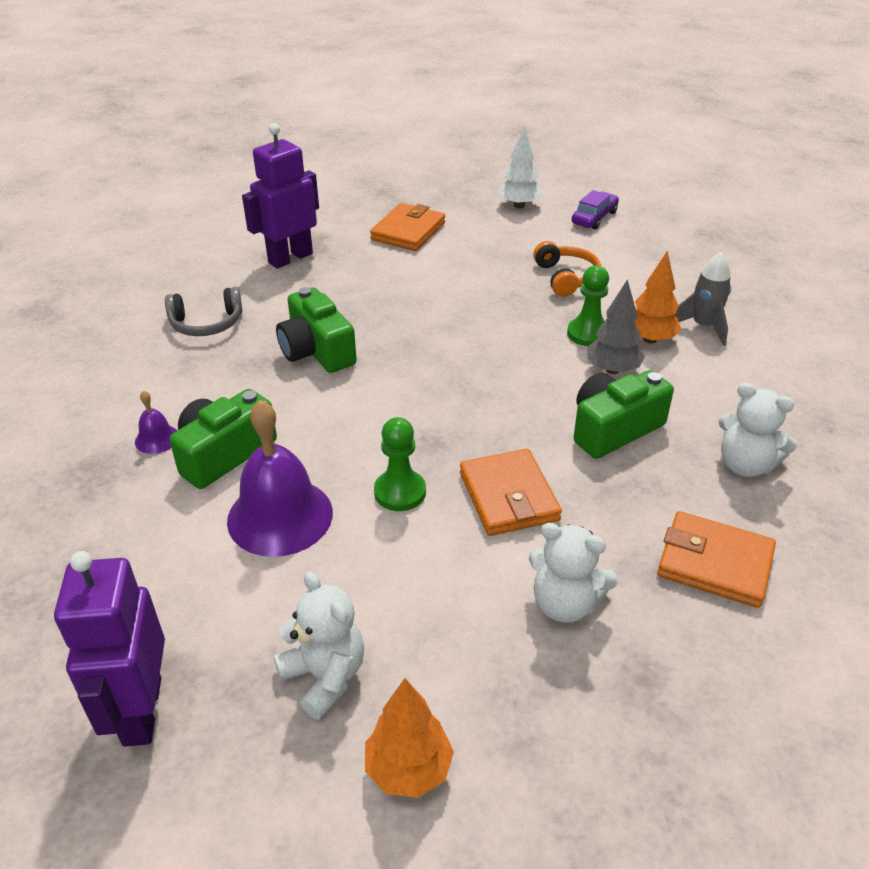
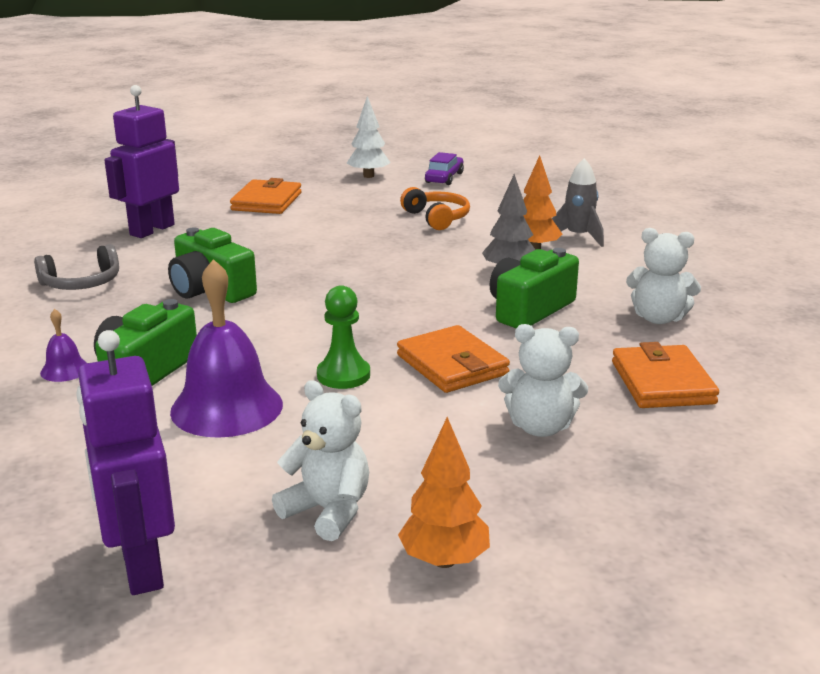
camera: 15 degrees left, 15 degrees down
(588, 334) = (475, 252): green pawn -> none
(714, 563) = (662, 383): orange wallet -> orange wallet turned 75 degrees clockwise

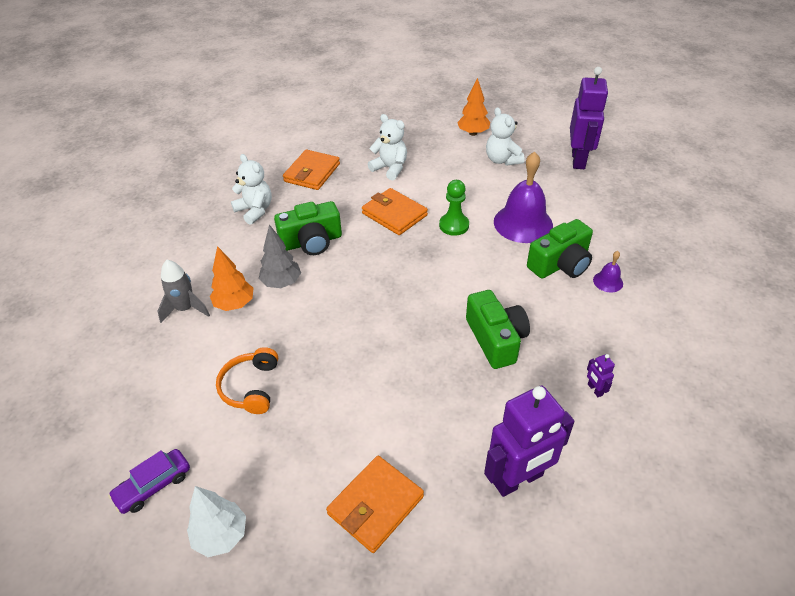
camera: 150 degrees left, 20 degrees up
(82, 283) = (595, 389): grey headphones -> purple robot
(452, 365) = (394, 214): orange wallet -> orange wallet turned 45 degrees counterclockwise

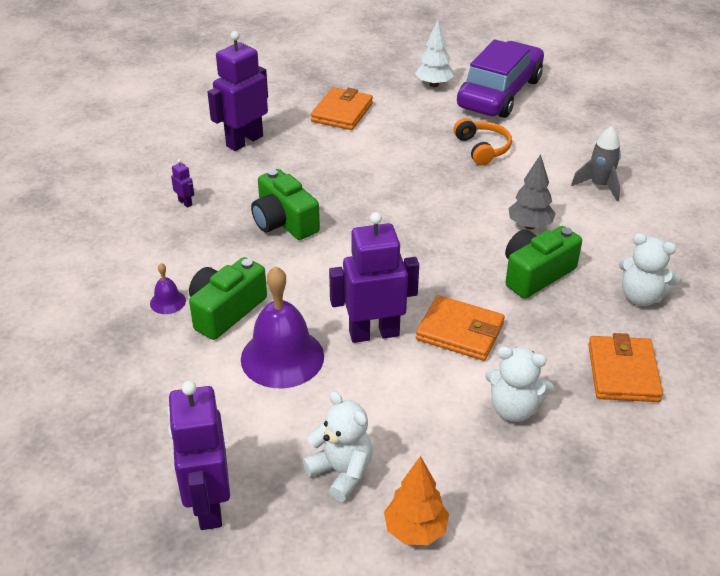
camera: 160 degrees right, 5 degrees down
(153, 485) = (499, 93): purple car -> purple car, size x2.27
(235, 304) = (557, 198): orange tree -> none
(454, 225) = (374, 333): green pawn -> purple robot

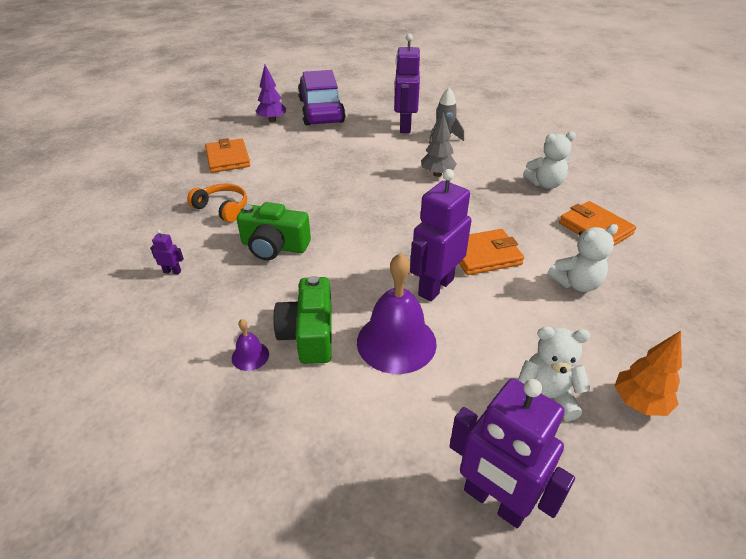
camera: 40 degrees left, 0 degrees up
(244, 141) = (171, 206): purple robot -> purple robot (404, 127)
(434, 84) = (272, 120): white tree -> purple tree
(482, 148) = (351, 144): orange headphones -> orange headphones (222, 208)
(536, 274) = (478, 199): green camera -> none

